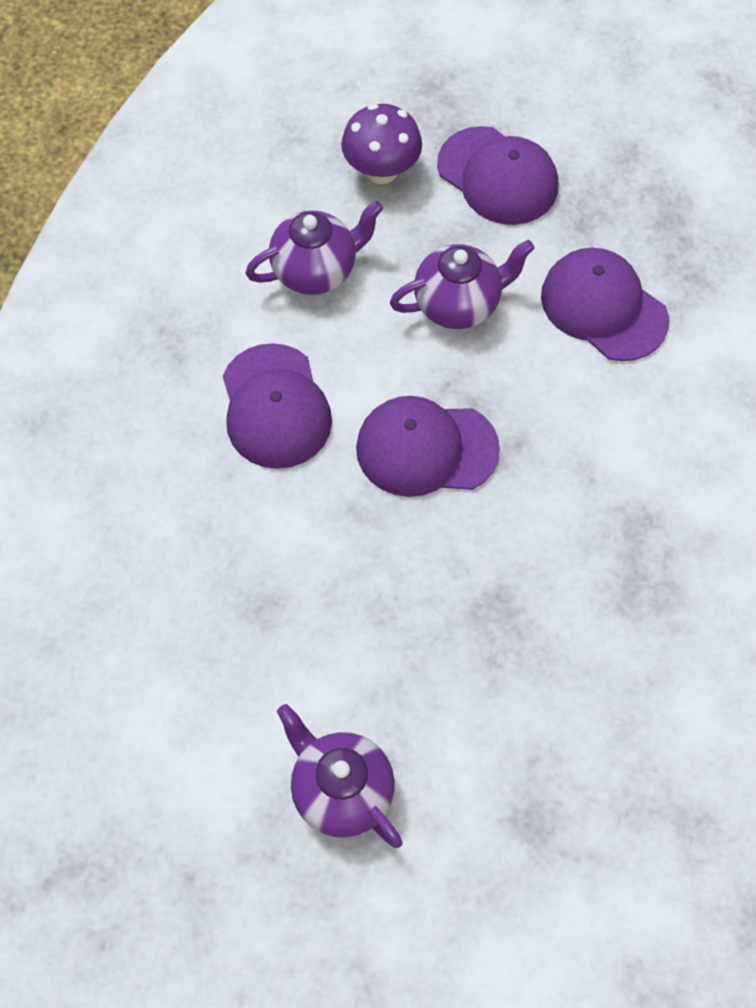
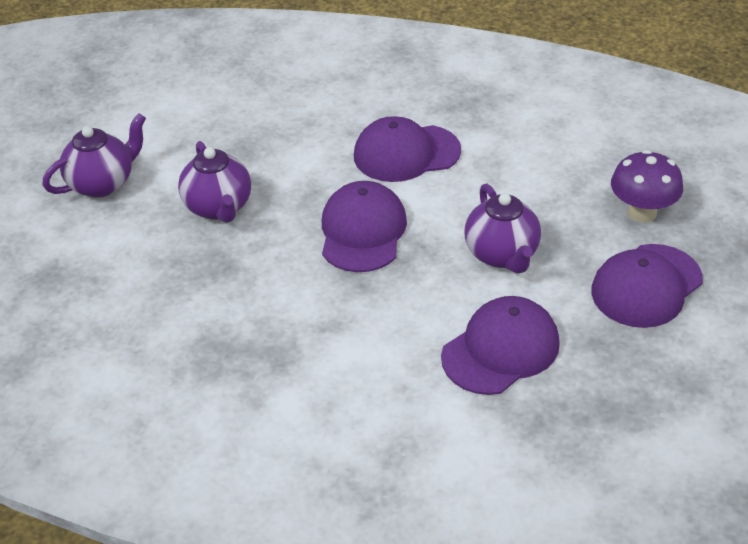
camera: 95 degrees right, 20 degrees down
(316, 270) = (533, 174): purple teapot -> purple teapot (218, 207)

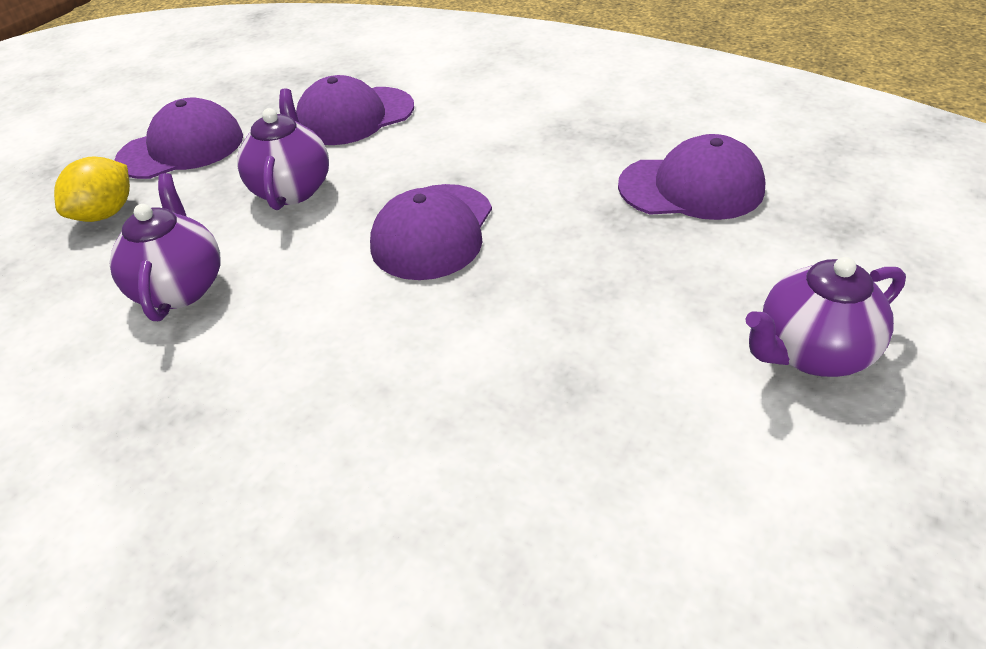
camera: 165 degrees left, 0 degrees up
(218, 207) = (617, 287): purple teapot -> purple teapot (180, 288)
(406, 153) = (318, 334): purple cap -> purple cap (691, 187)
(642, 212) = (106, 213): purple mushroom -> yellow lemon

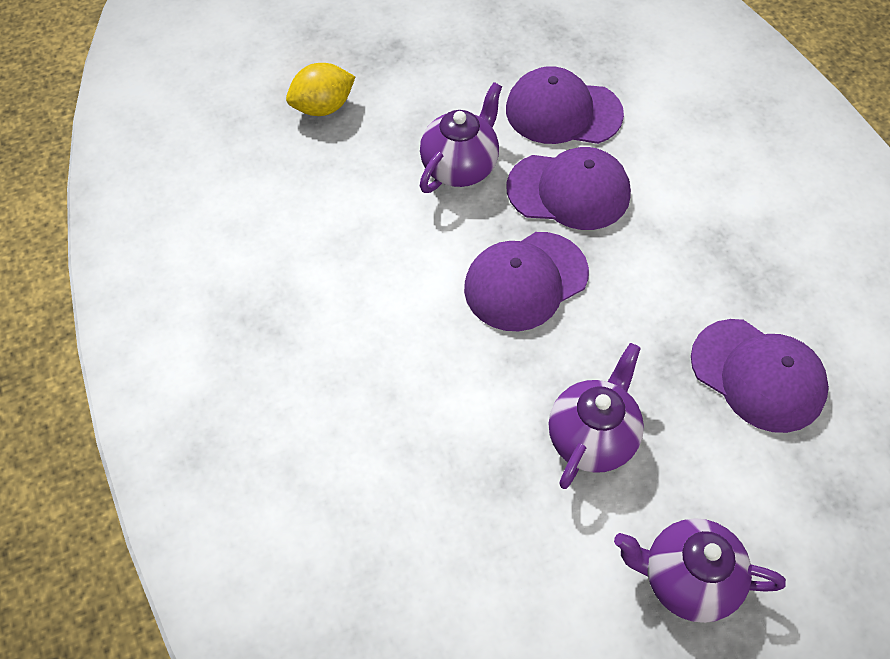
camera: 35 degrees right, 15 degrees up
(180, 288) = (328, 217): purple teapot -> purple teapot (592, 437)
(181, 148) = (412, 66): purple cap -> purple cap (569, 191)

